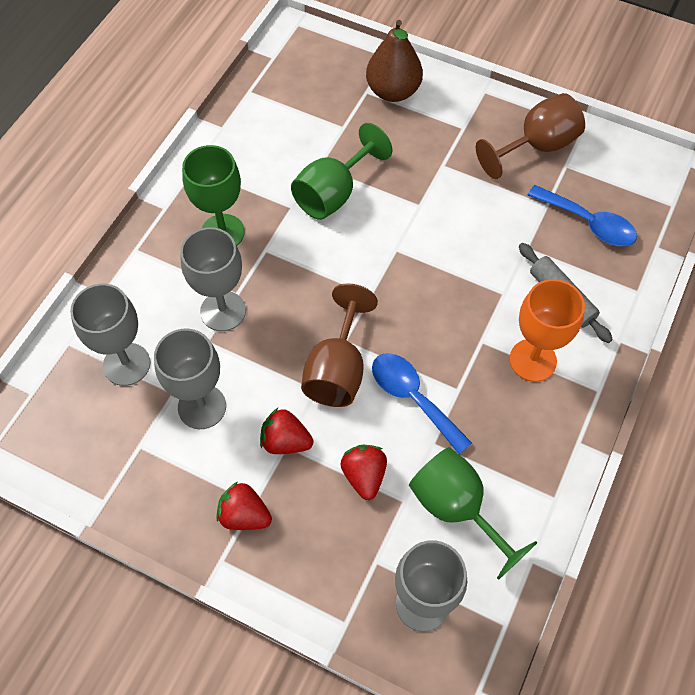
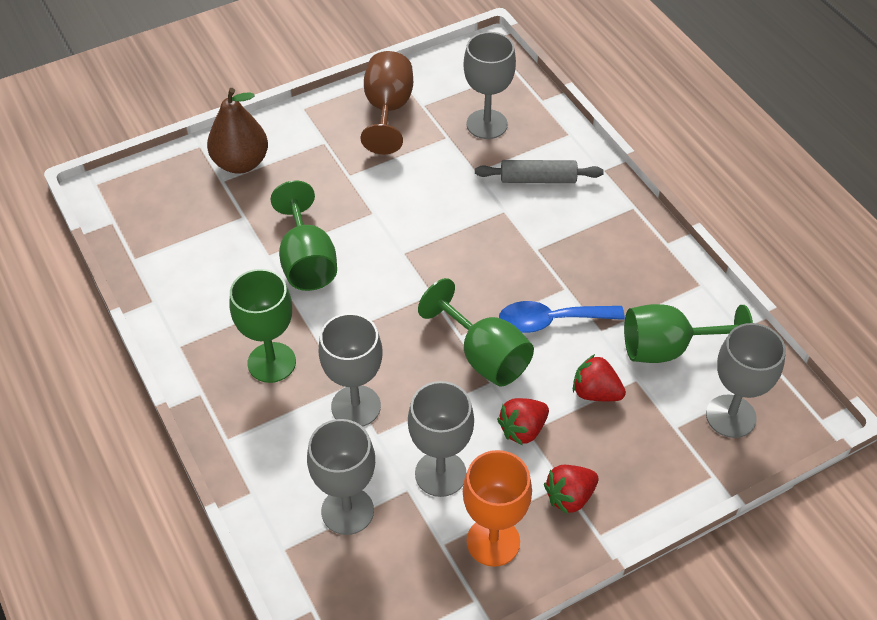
camera: 55 degrees left, 10 degrees down
(337, 370) = (484, 356): brown goblet -> green goblet
(533, 360) = (578, 228): orange goblet -> orange goblet (493, 541)
(588, 223) = (487, 124): blue spoon -> grey goblet

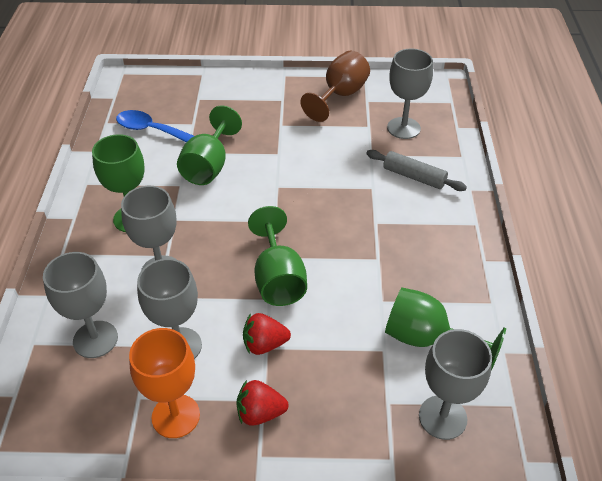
camera: 30 degrees right, 5 degrees down
(241, 163) = (218, 93): brown pear -> none
(551, 321) = (347, 277): blue spoon -> blue spoon (151, 130)
(595, 392) = (342, 344): red strawberry -> none

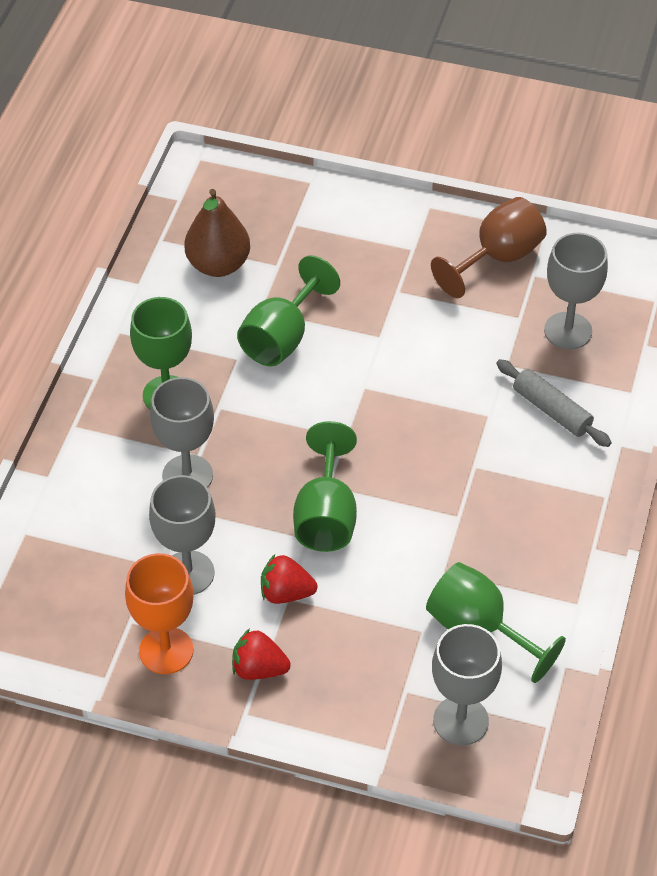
camera: 15 degrees right, 5 degrees up
(95, 339) = (95, 543): grey goblet -> none
(151, 130) = (218, 265): blue spoon -> brown pear

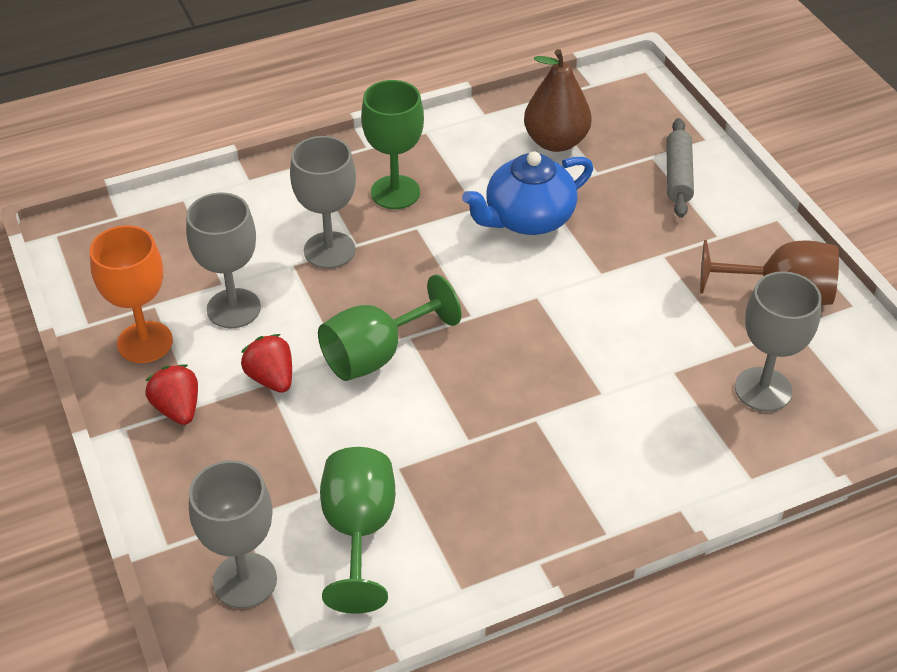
camera: 50 degrees right, 5 degrees down
(282, 338) = (528, 219): green goblet -> blue teapot
(551, 410) = (659, 433): grey rolling pin -> grey rolling pin (678, 176)

